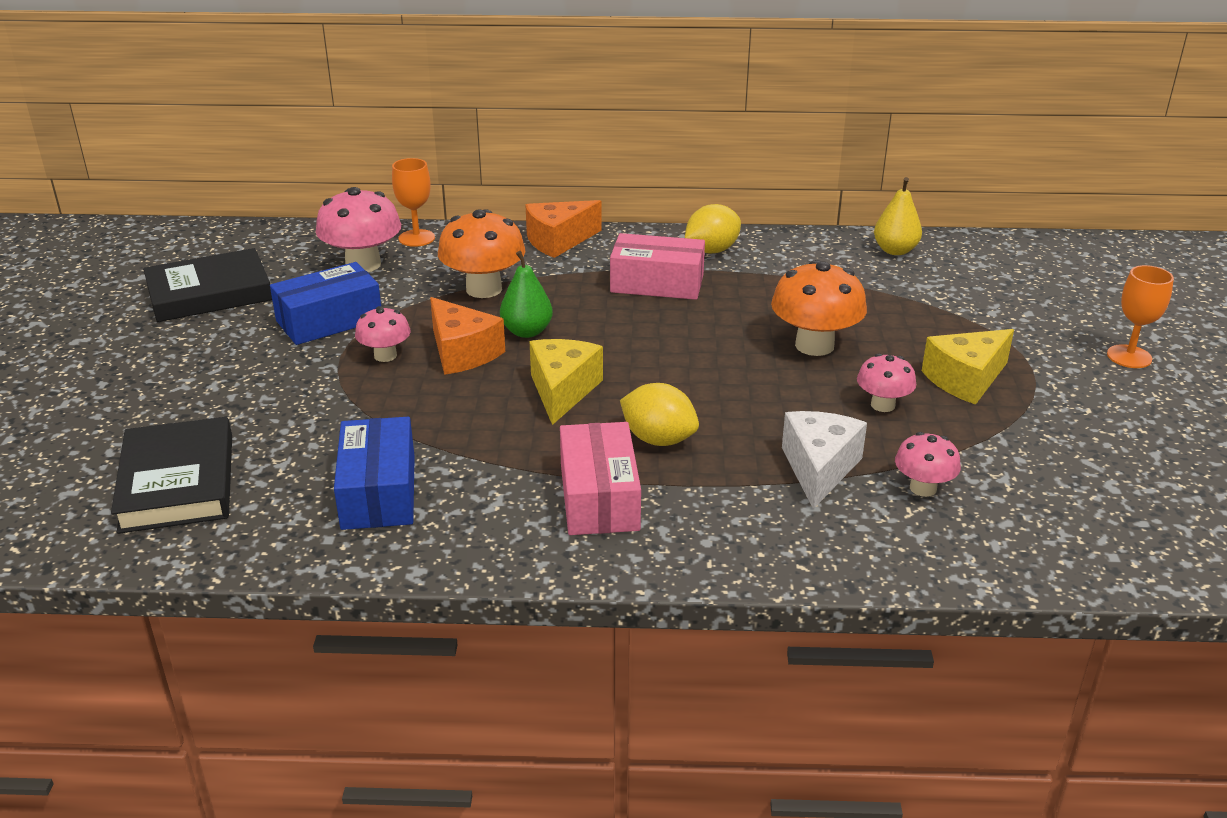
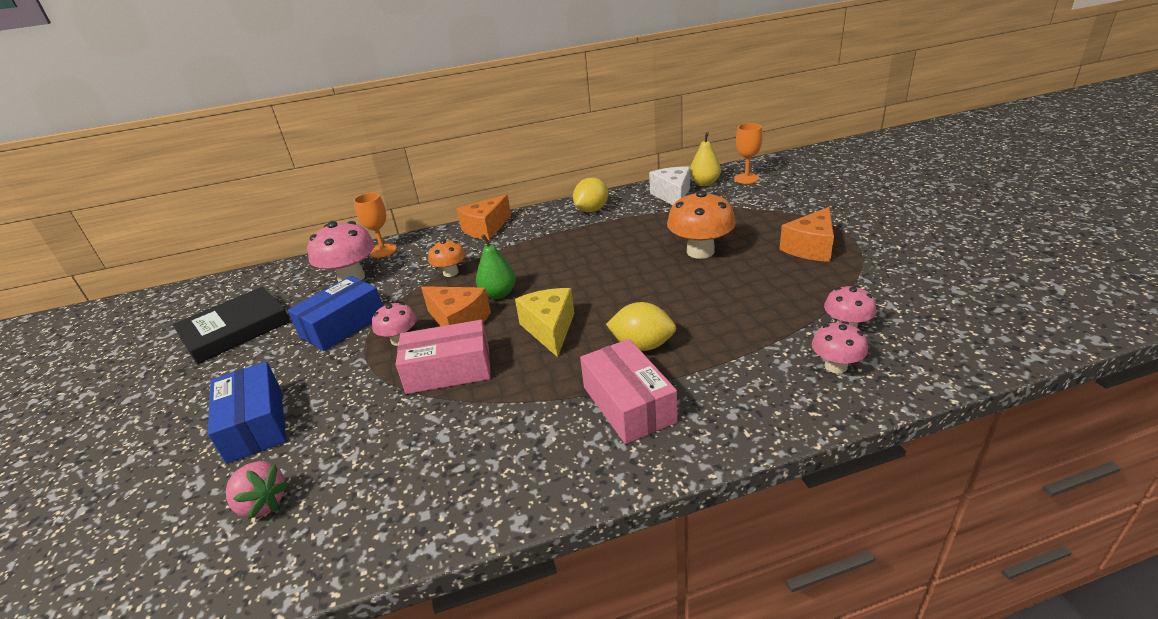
camera: 15 degrees left, 0 degrees up
(177, 483) = (262, 504): black book -> pink strawberry
(379, 492) = (449, 455): blue box -> blue box (255, 424)
(484, 289) = (450, 272): orange mushroom -> orange mushroom, size x0.58
(657, 283) = (569, 239): pink box -> pink box (448, 370)
(819, 469) = (768, 334): white cheese -> white cheese (673, 196)
(882, 405) = (774, 278): pink mushroom -> pink mushroom (835, 366)
(966, 379) = (811, 248): yellow cheese -> orange cheese
(1129, 356) = (891, 209): orange goblet -> orange goblet (746, 178)

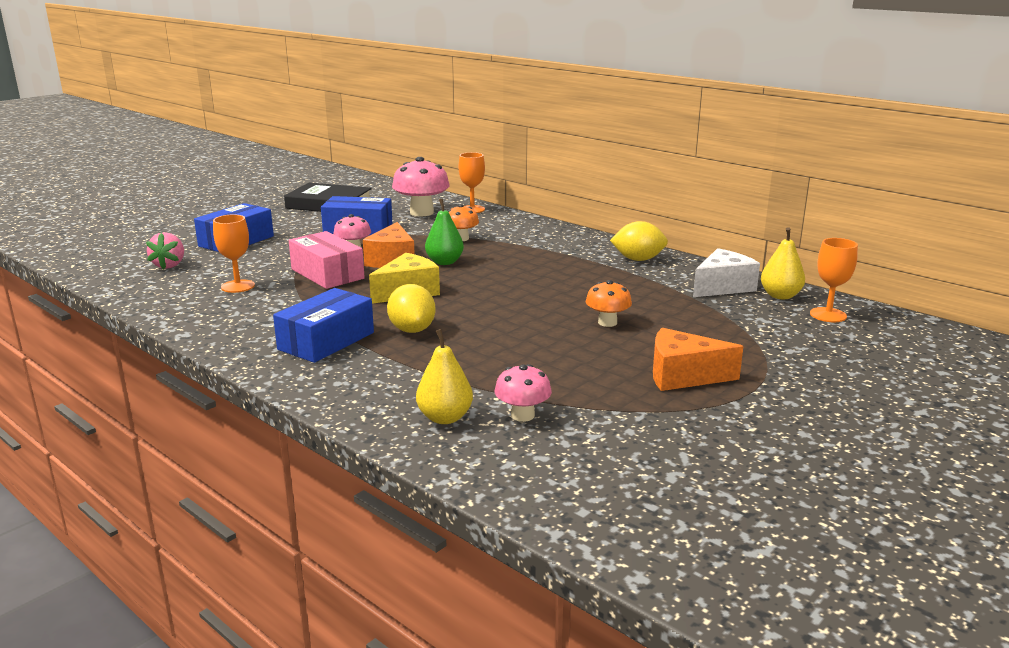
camera: 55 degrees right, 10 degrees down
(411, 447) = (238, 286): none -> orange goblet
(486, 228) = (549, 230): orange cheese -> none
(628, 404) = (326, 341): pink box -> blue box
(700, 251) = (607, 322): orange mushroom -> orange mushroom, size x0.58
(835, 366) = (445, 418): pink mushroom -> yellow pear

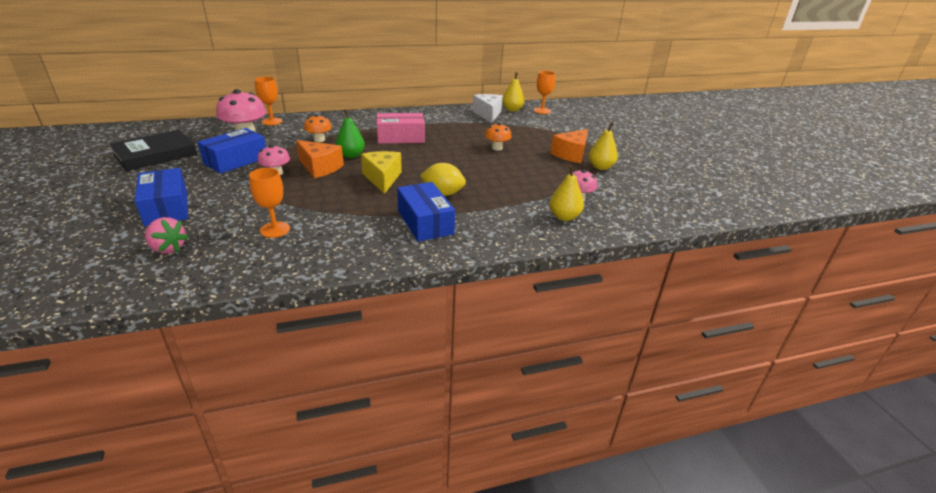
camera: 60 degrees left, 10 degrees up
(327, 274) = (308, 193): pink box -> pink box (400, 137)
(638, 259) = (428, 115): yellow lemon -> none
(673, 409) = (600, 167): none -> yellow pear

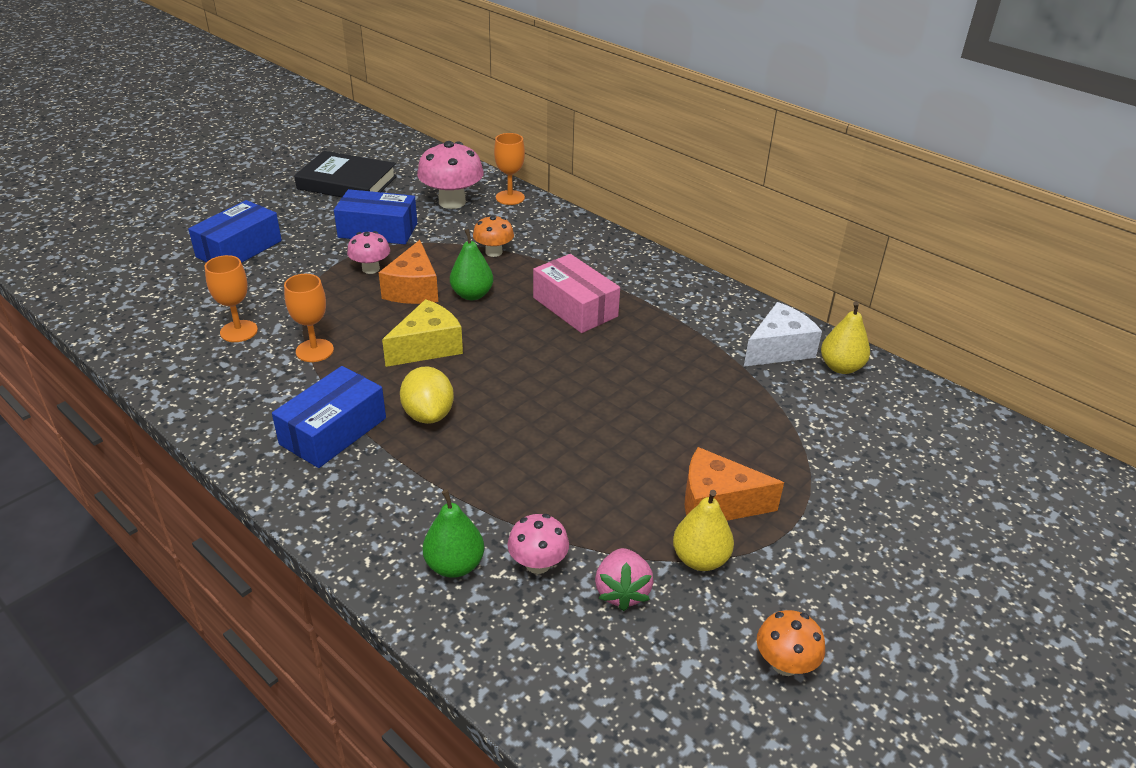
camera: 60 degrees right, 5 degrees up
(168, 248) = (163, 291): pink strawberry -> pink strawberry (622, 591)
(497, 148) = (644, 408): orange mushroom -> orange mushroom (785, 663)
(542, 111) = (889, 403): orange goblet -> orange goblet (314, 350)
(564, 217) = (454, 565): yellow pear -> green pear

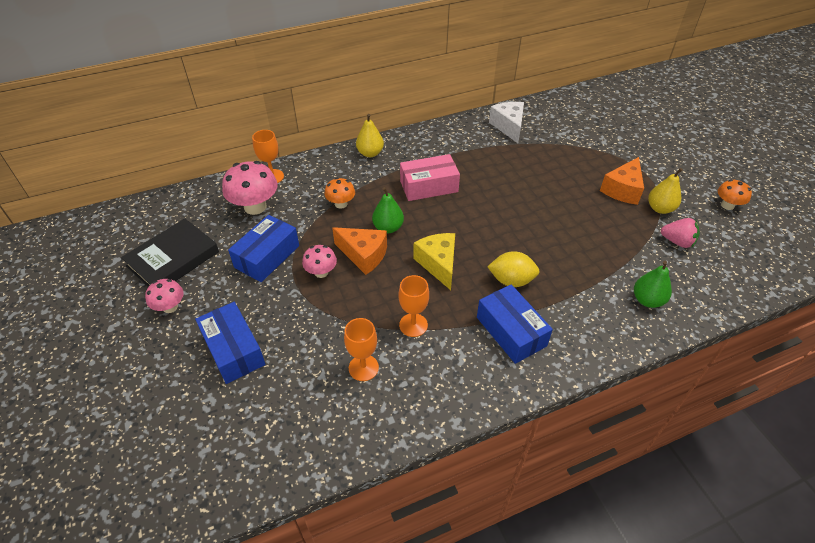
camera: 65 degrees left, 10 degrees up
(538, 563) = (652, 266): pink mushroom -> pink mushroom (170, 307)
(841, 367) = (532, 113): yellow pear -> yellow pear (370, 153)

